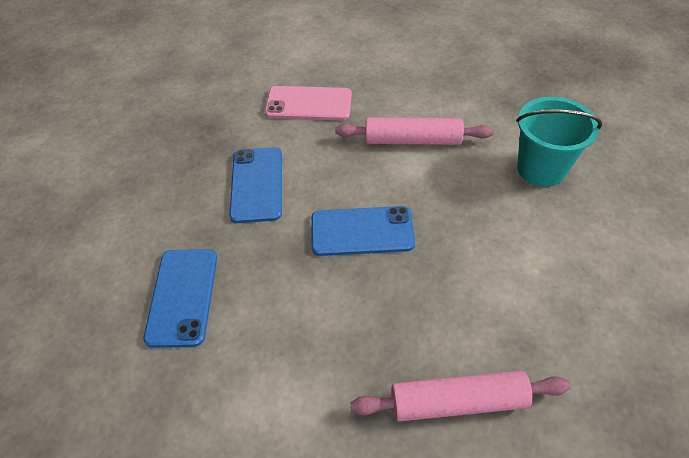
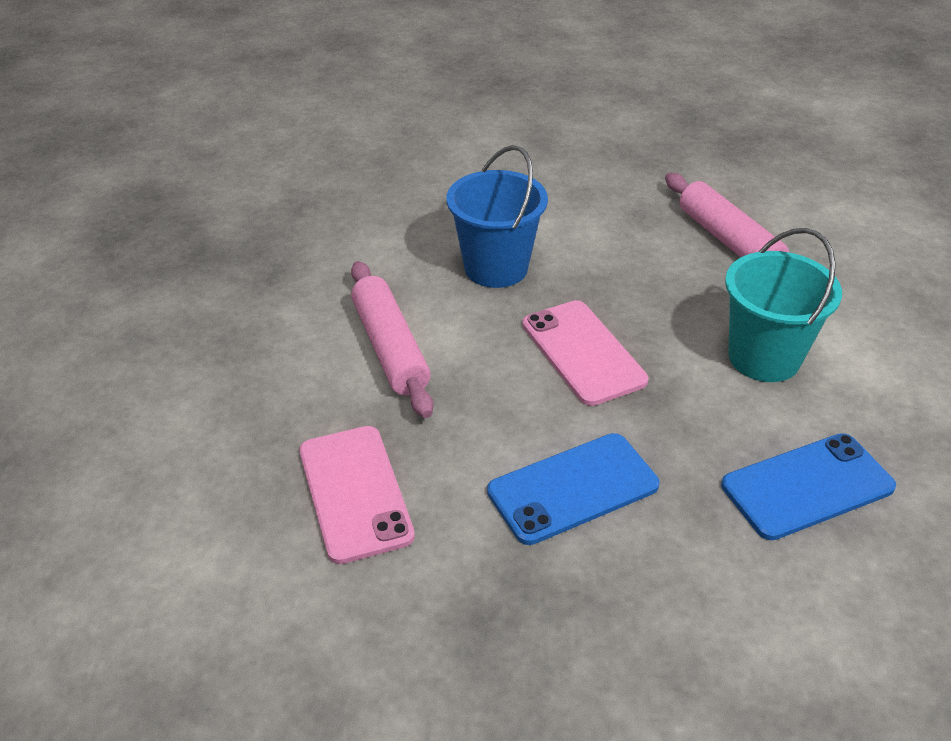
camera: 115 degrees left, 10 degrees down
(362, 231) = (583, 352): blue phone -> pink phone
(477, 215) = (496, 268): none -> blue bucket
(541, 169) = (390, 234): turquoise bucket -> turquoise bucket (764, 358)

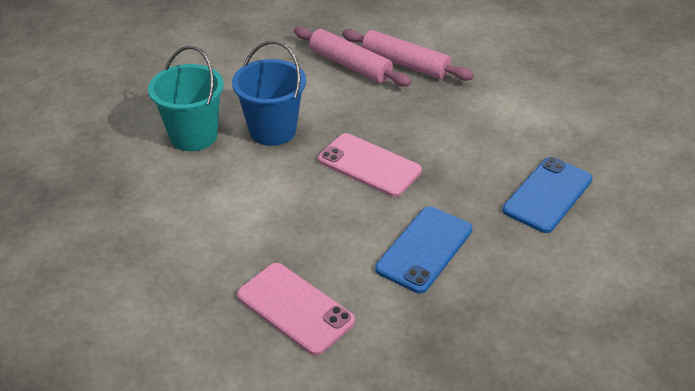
camera: 30 degrees left, 0 degrees up
(390, 348) = (244, 209): pink rolling pin -> pink rolling pin (350, 65)
(764, 358) = (475, 129): turquoise bucket -> turquoise bucket (193, 136)

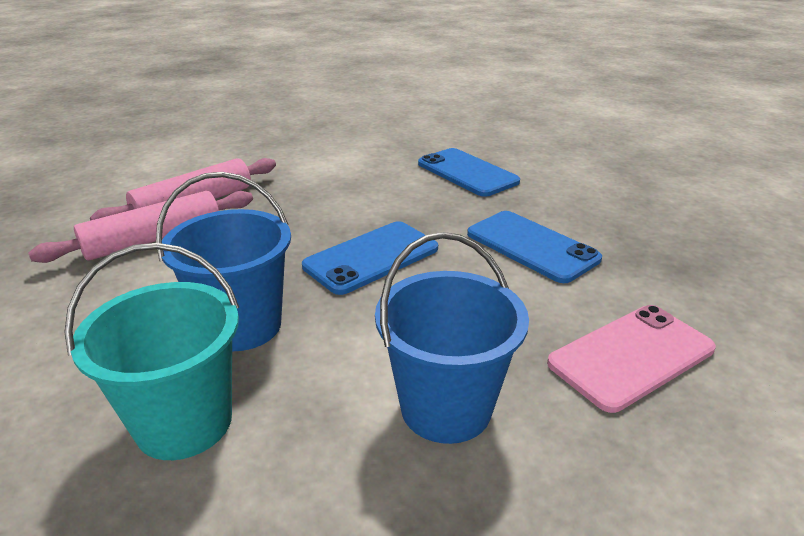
camera: 75 degrees left, 10 degrees down
(224, 225) = (446, 408): none -> blue bucket
(369, 165) = (371, 257): pink phone -> blue phone

